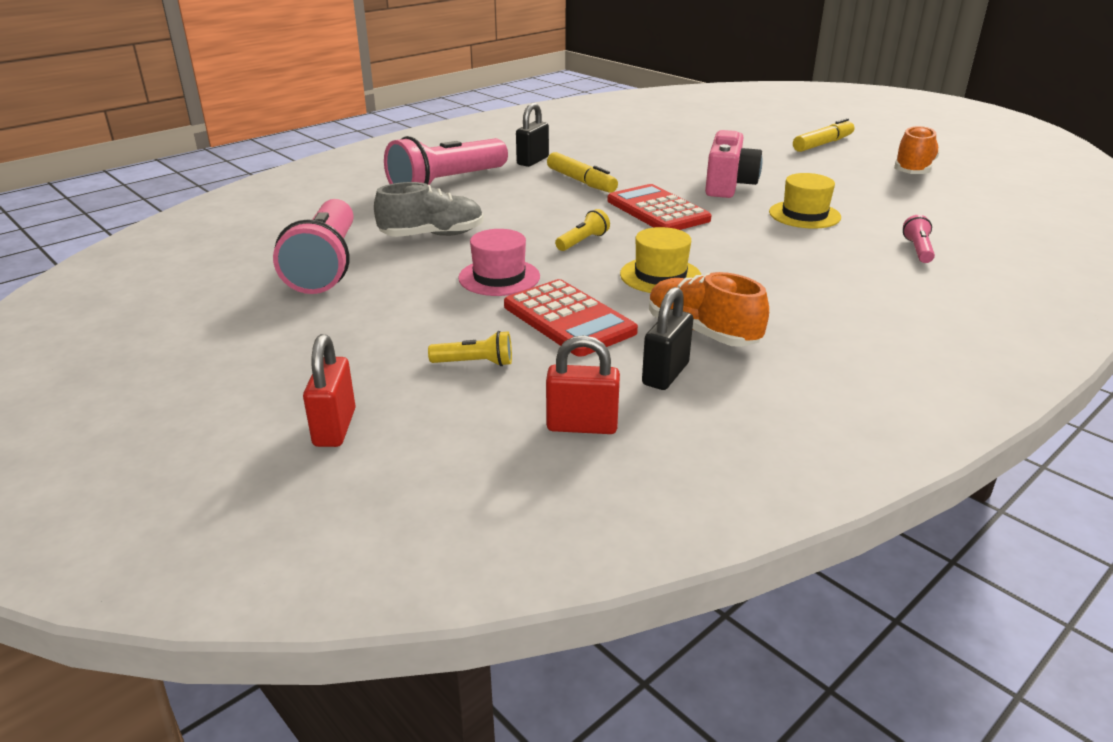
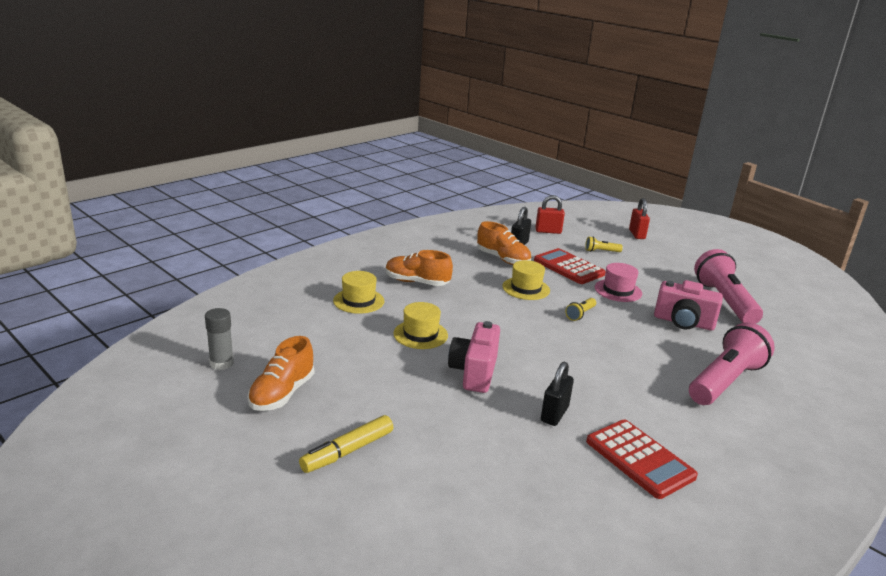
camera: 175 degrees right, 5 degrees down
(432, 235) = (683, 322): grey shoe -> pink camera
(533, 161) = (672, 418): black padlock -> black padlock (554, 414)
(581, 181) = (608, 382): yellow marker -> none
(657, 210) = (534, 342): red calculator -> red calculator (639, 459)
(849, 280) = (416, 282): none -> orange shoe
(918, 250) = (358, 301): pink flashlight -> yellow hat
(1004, 187) = (221, 363): none -> grey glue stick

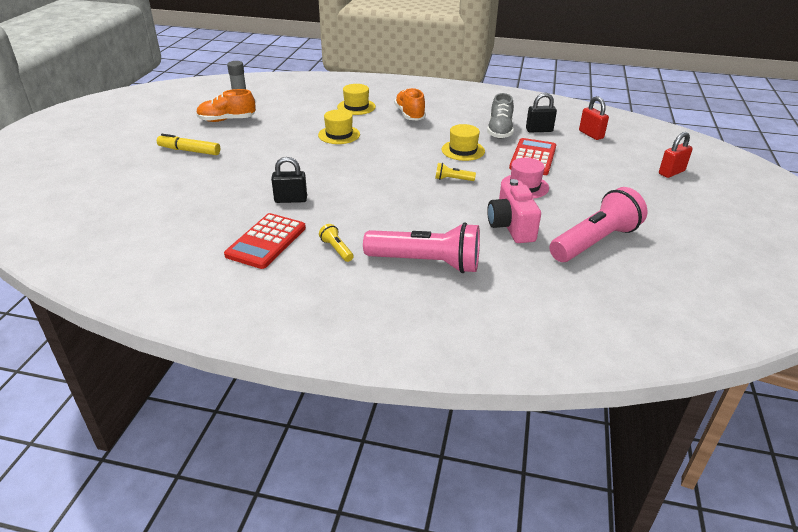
camera: 60 degrees right, 10 degrees up
(474, 372) = (312, 162): pink camera -> none
(503, 259) = (499, 131): orange shoe -> grey shoe
(601, 251) = (594, 164): yellow flashlight -> yellow flashlight (336, 249)

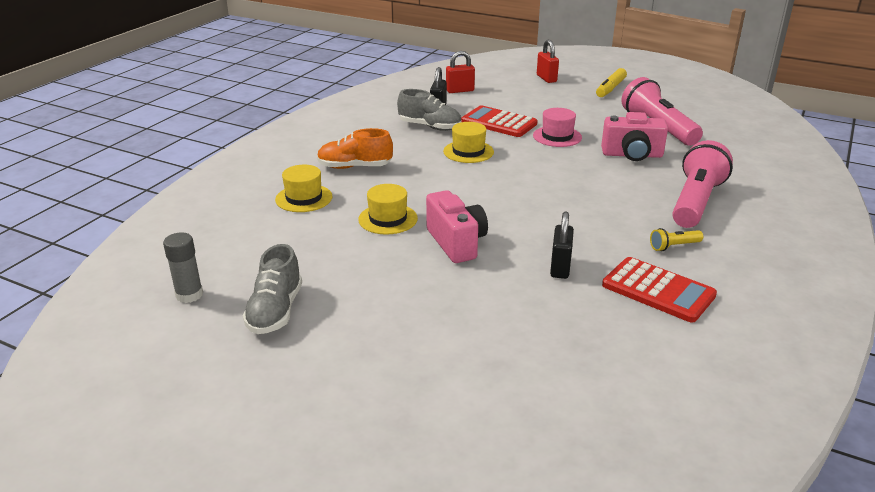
camera: 75 degrees left, 5 degrees down
(189, 151) = (377, 352): yellow marker -> yellow marker (610, 88)
(227, 120) = (275, 311): orange shoe -> grey shoe
(314, 160) = (456, 243): none -> pink camera
(452, 179) = (534, 166): yellow flashlight -> none

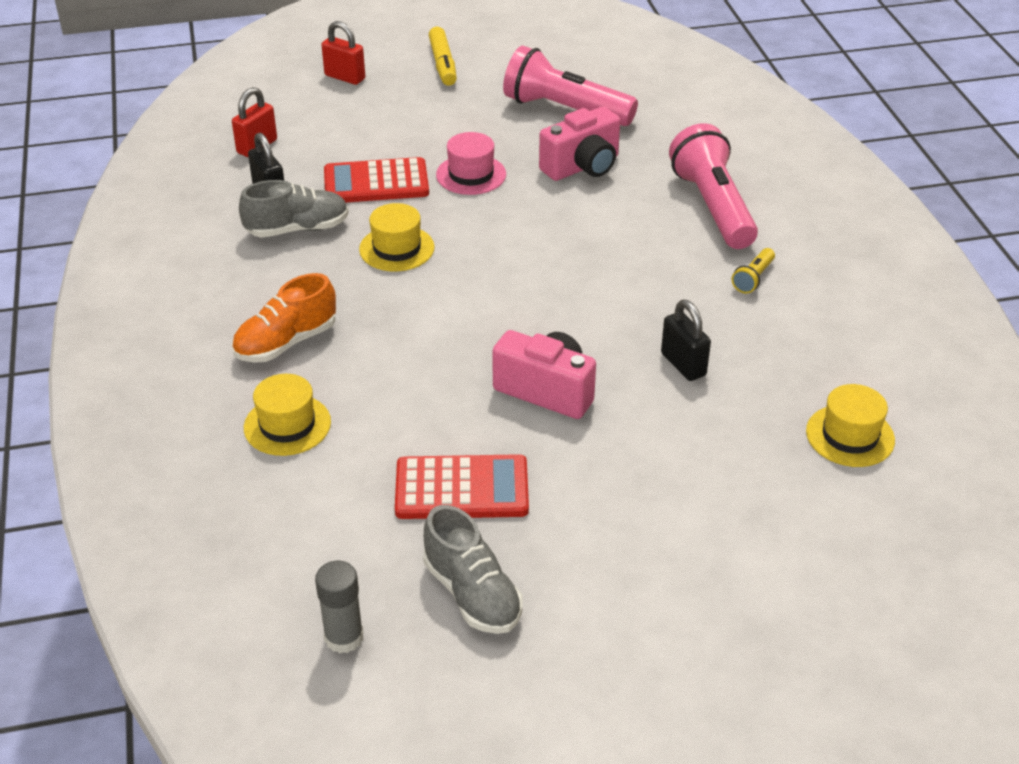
camera: 40 degrees left, 10 degrees up
(388, 219) = (431, 400): yellow hat -> yellow hat (850, 436)
(658, 290) = (796, 342): red calculator -> red calculator (462, 488)

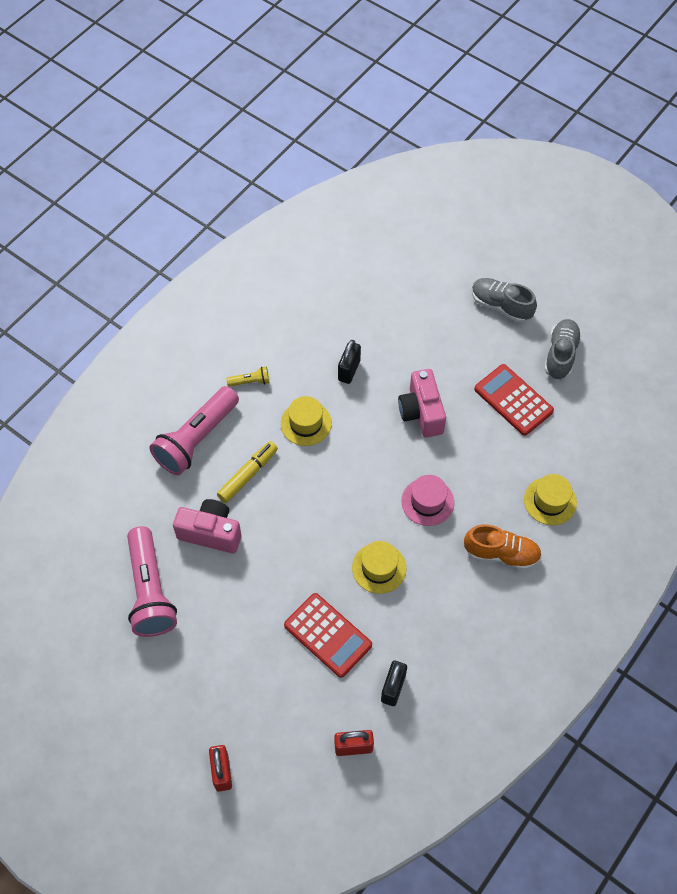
camera: 130 degrees left, 20 degrees up
(297, 229) = (410, 637): grey shoe -> grey shoe (501, 306)
(344, 637) = (625, 381): grey glue stick -> none
(442, 64) = (150, 719): yellow marker -> yellow marker (248, 475)
(471, 175) = (272, 588): pink hat -> pink hat (427, 502)
(850, 436) = (338, 282): yellow hat -> yellow hat (306, 423)

